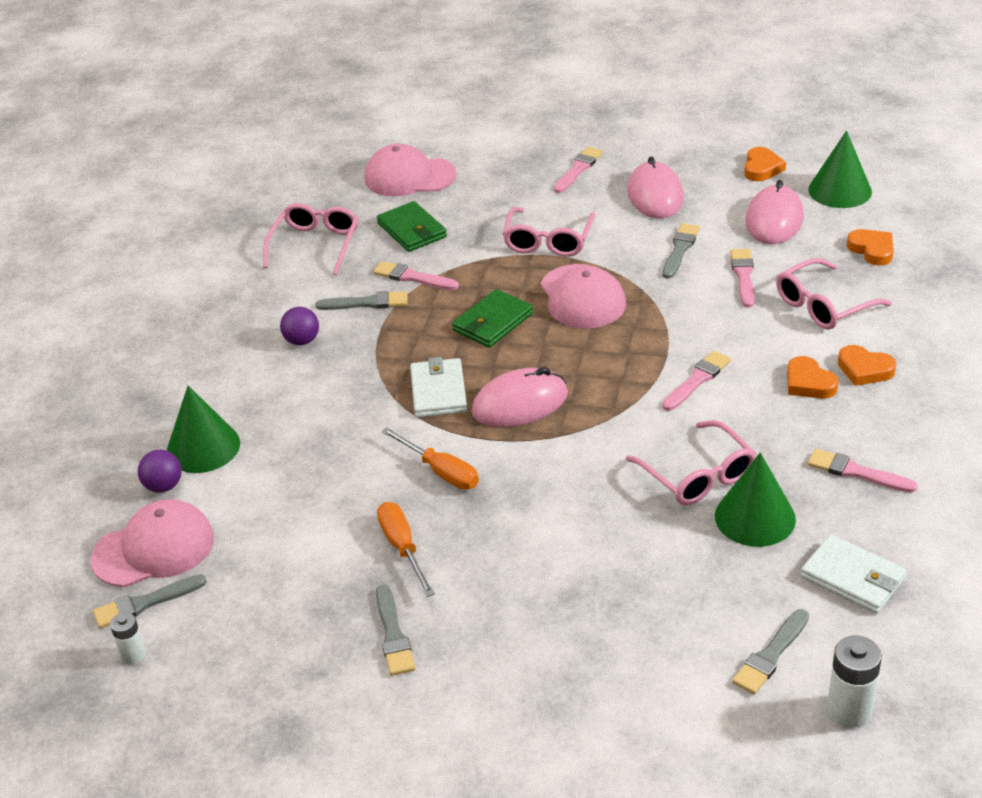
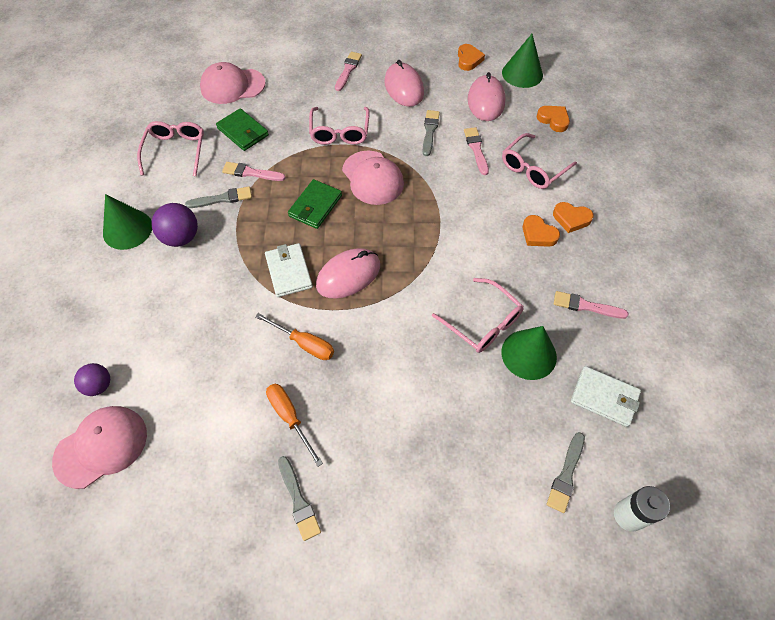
camera: 15 degrees left, 20 degrees up
(133, 655) = (102, 554): white battery -> none
(145, 603) = (103, 501): grey brush -> none
(203, 447) = (123, 344): green cone -> green cone (127, 229)
(302, 341) = (181, 237): purple ball -> purple ball, size x1.53
(697, 380) = (465, 240): pink brush -> none

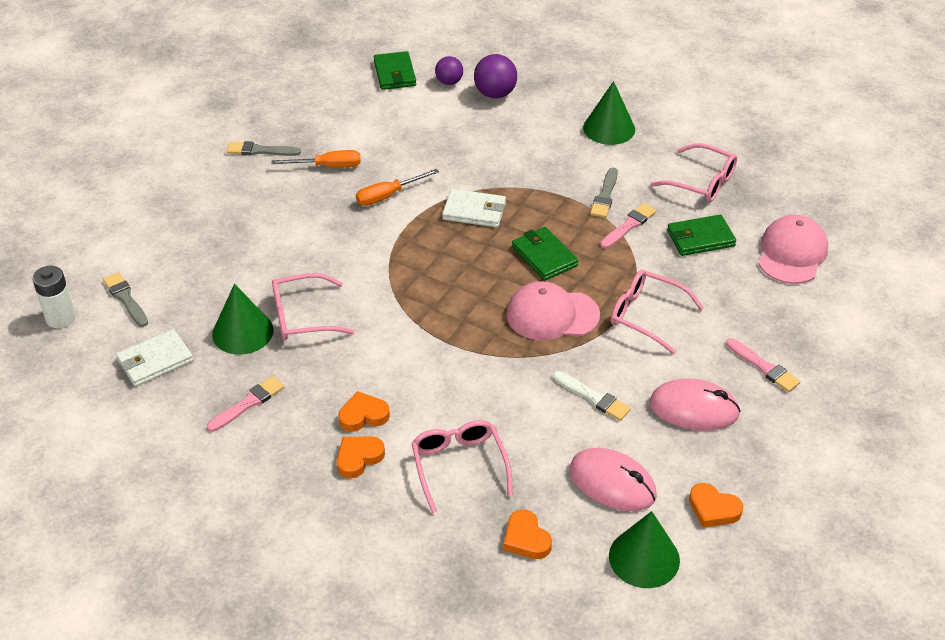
camera: 120 degrees right, 15 degrees down
(101, 446) = (394, 73): pink cap -> green wallet
(181, 237) = (572, 157): purple ball -> purple ball (495, 94)
(348, 275) = (436, 248): pink mouse -> none
(430, 131) = (593, 397): grey brush -> white brush
(476, 149) = (531, 427): pink brush -> none
(553, 120) = (526, 539): orange heart -> orange heart turned 75 degrees clockwise

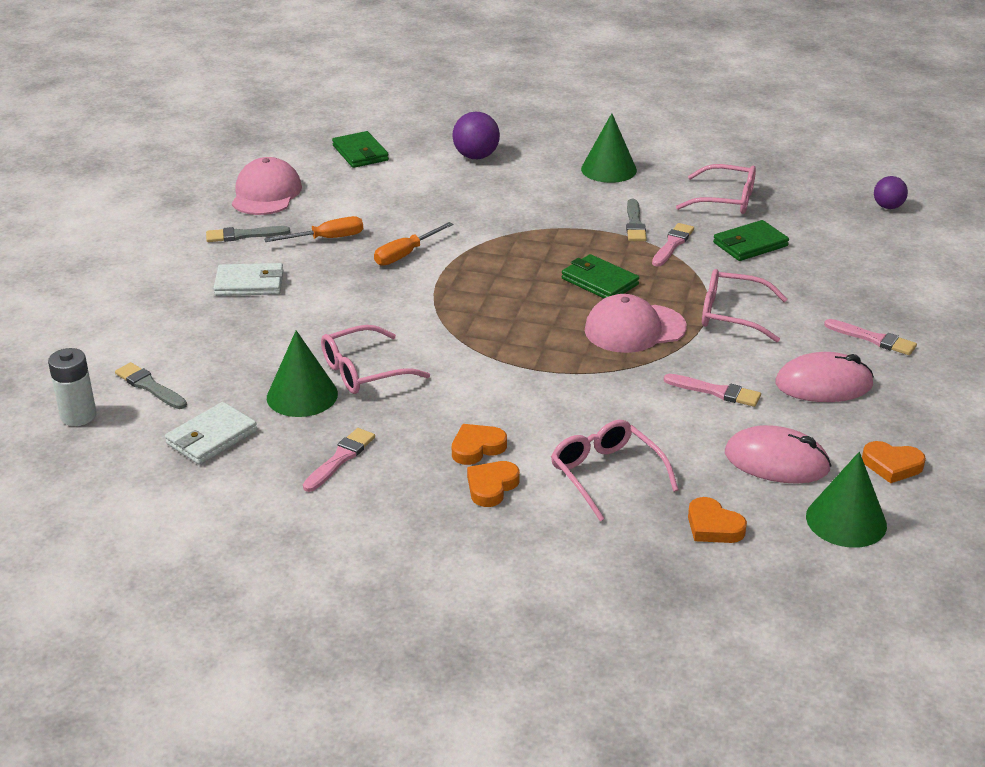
camera: 15 degrees left, 10 degrees down
(449, 82) = (422, 153): purple ball -> purple ball (888, 207)
(474, 211) = (505, 255): white wallet -> white wallet (249, 283)
(593, 397) = (716, 392): white brush -> pink brush
(792, 253) = (846, 243): pink cap -> pink cap (266, 193)

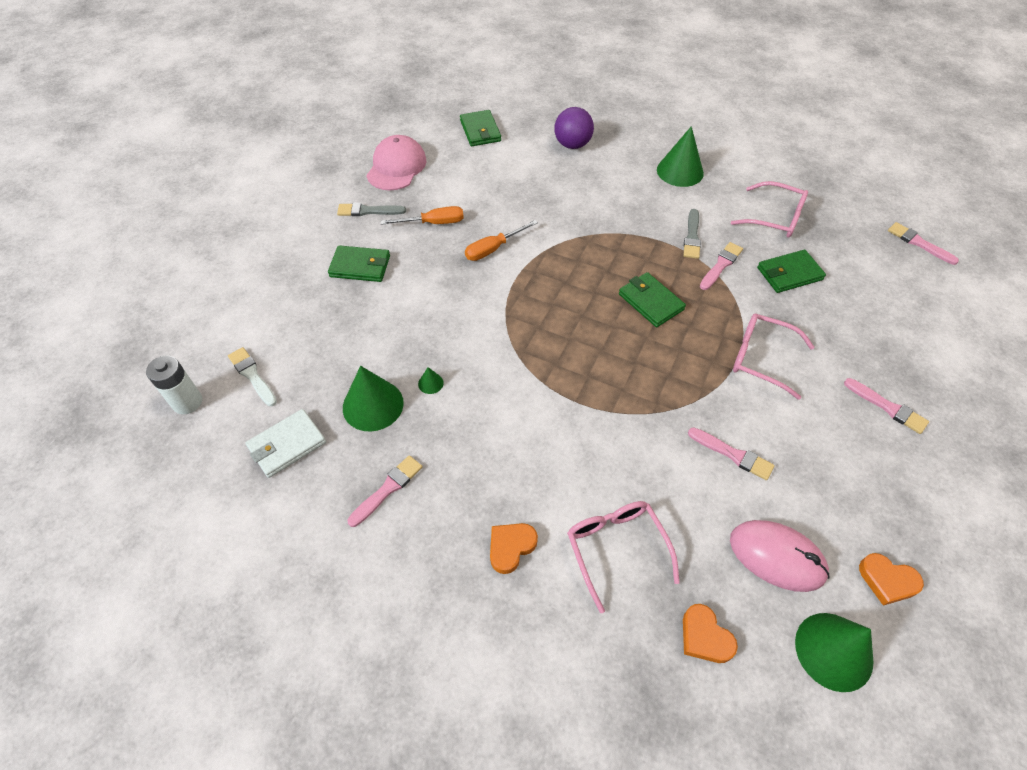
camera: 10 degrees right, 20 degrees up
(149, 386) = (252, 375): grey brush -> white brush
(249, 283) = (360, 266): white wallet -> green wallet
(364, 371) = (430, 383): pink glasses -> green cone
(477, 448) = (507, 494): orange heart -> none
(634, 329) = (671, 364): pink cap -> none
(823, 384) = (834, 460): pink mouse -> none
(888, 207) = (919, 243): purple ball -> pink brush

